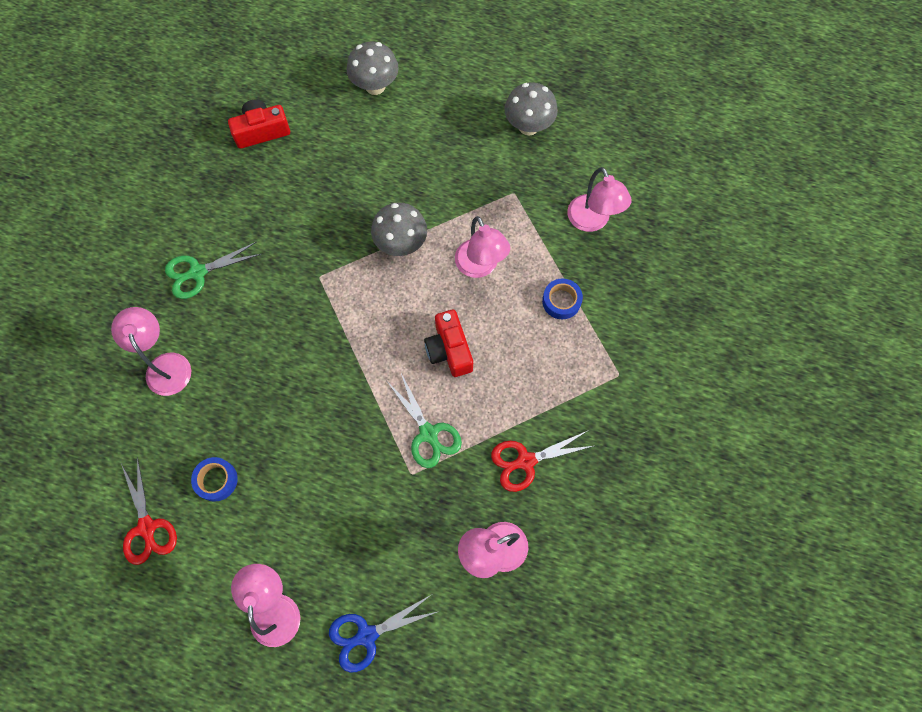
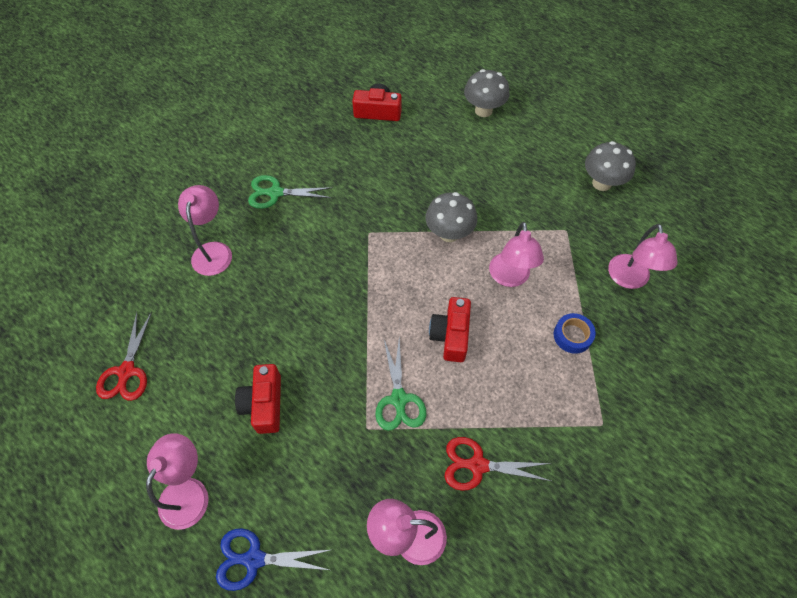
camera: 25 degrees right, 10 degrees down
(216, 480) = (201, 358): blue tape -> none
(303, 496) = (264, 404): none -> red camera

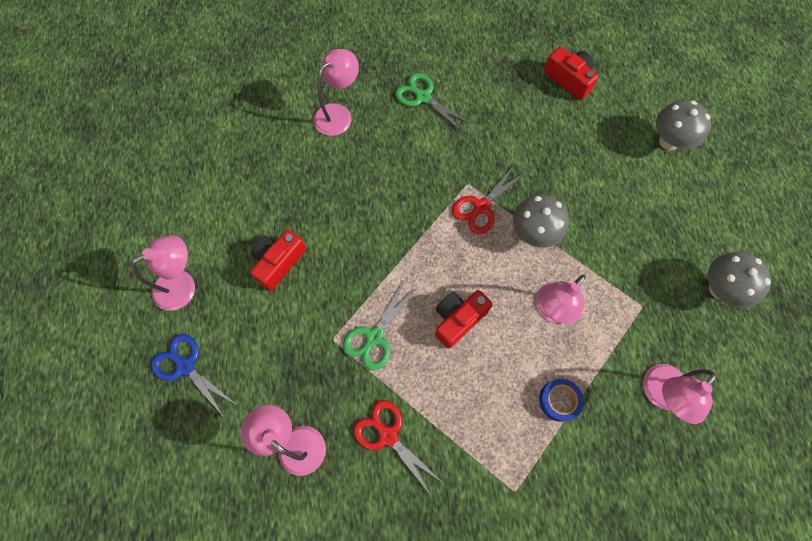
camera: 40 degrees right, 10 degrees up
(126, 372) = (210, 166): red scissors -> red scissors (481, 207)

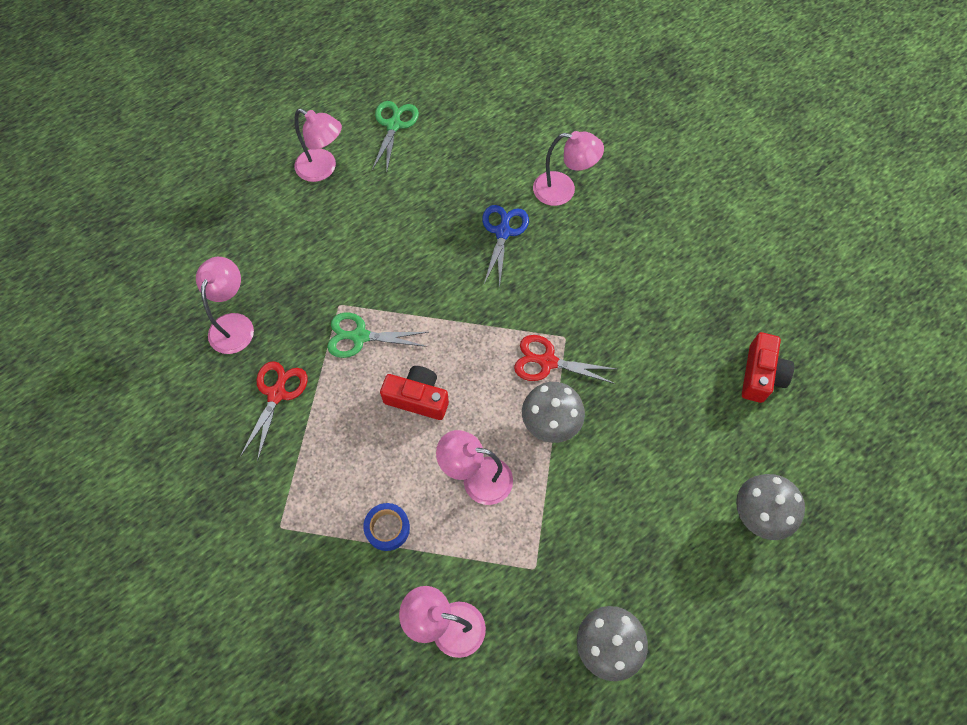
camera: 60 degrees right, 5 degrees down
(185, 366) = (256, 211): blue scissors -> blue scissors (503, 232)
(278, 262) = (385, 225): red camera -> none
(422, 97) = (634, 249): green scissors -> green scissors (394, 125)

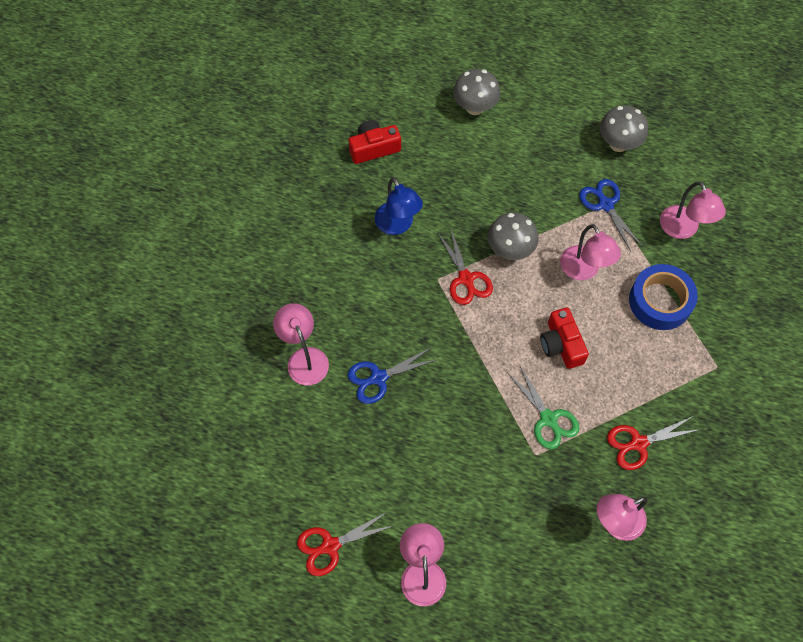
camera: 125 degrees left, 0 degrees up
(387, 528) = (660, 301): blue tape -> blue tape, size x1.78
(394, 125) = (330, 546): green scissors -> red scissors
(537, 563) = (605, 204): none -> blue scissors
(650, 340) = (398, 225): none -> blue lamp

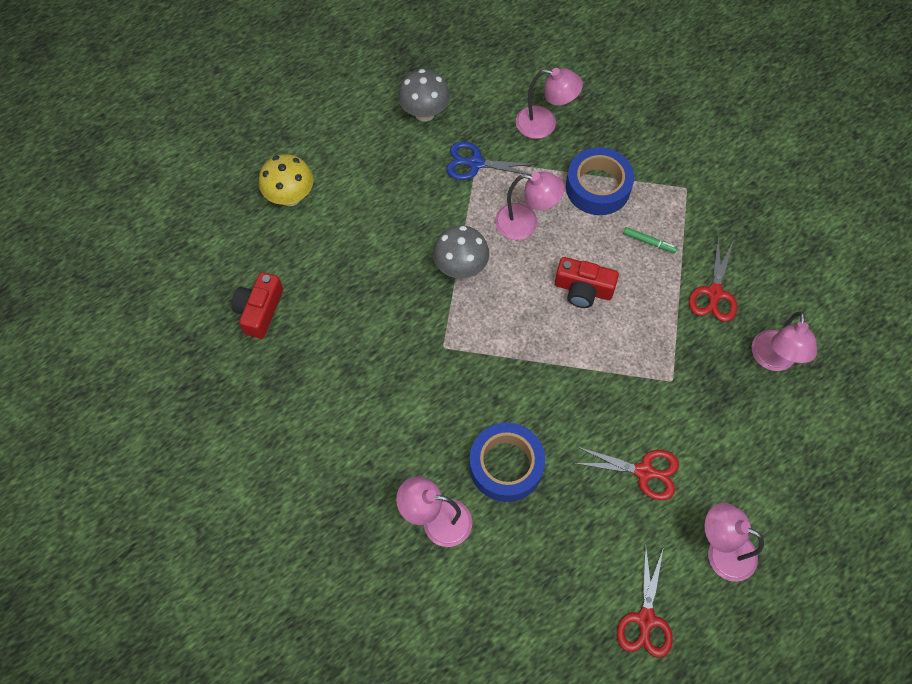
camera: 55 degrees left, 0 degrees up
(378, 378) = (506, 465): blue scissors -> blue tape
(398, 225) = (360, 344): blue lamp -> none
(466, 279) = (462, 323): red scissors -> red scissors (644, 472)
(474, 107) = (290, 197): grey mushroom -> yellow mushroom
(548, 419) = (646, 347): green scissors -> none
(643, 368) = (649, 242): none -> green marker

